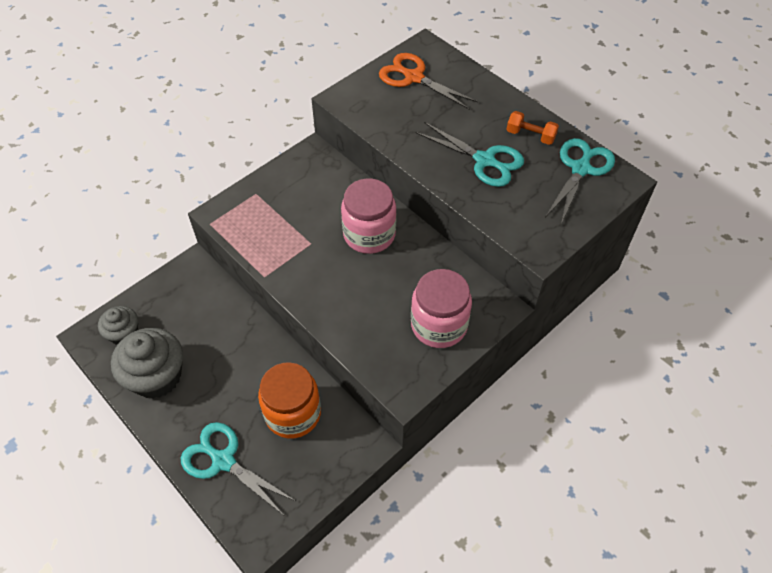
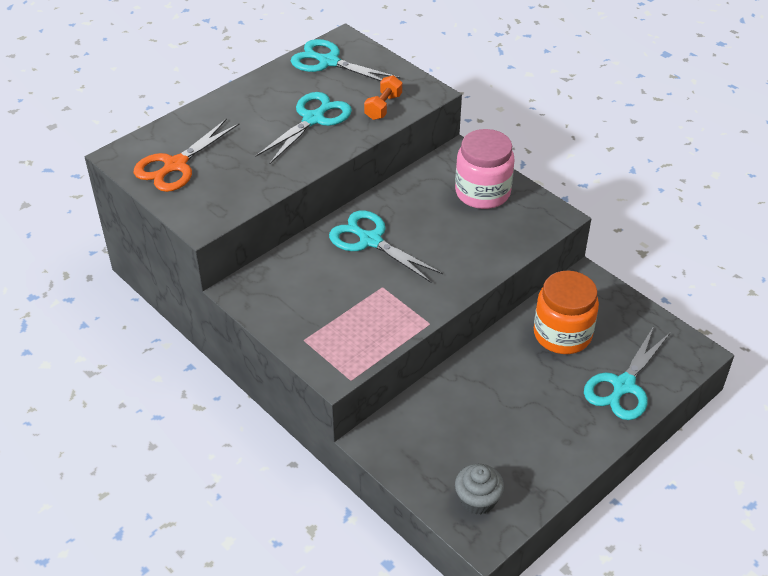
camera: 90 degrees left, 10 degrees down
(156, 376) = (533, 457): grey cupcake -> none
(369, 234) = (370, 240): pink jar -> turquoise scissors
(530, 135) = (280, 88): orange dumbbell -> orange dumbbell (383, 107)

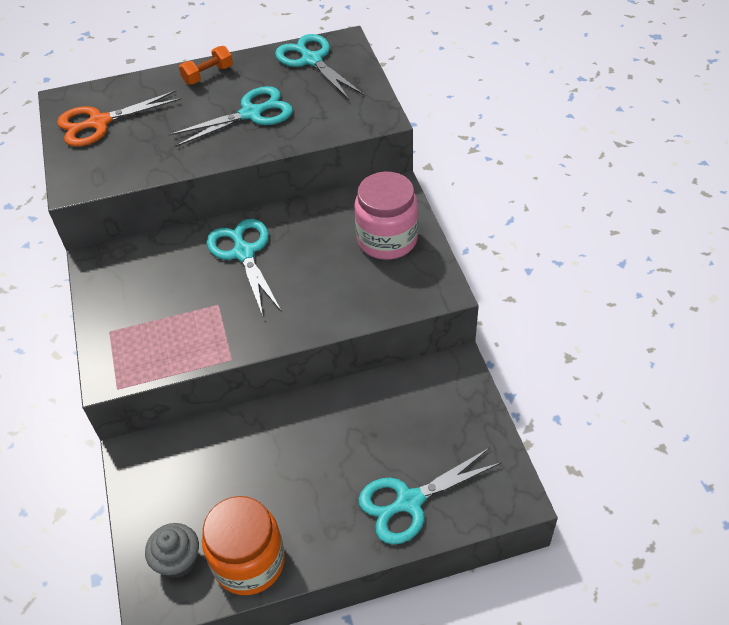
camera: 30 degrees right, 5 degrees up
(383, 107) = (324, 120): orange dumbbell -> orange dumbbell (208, 75)
(562, 334) = (389, 418): orange jar -> orange jar (249, 562)

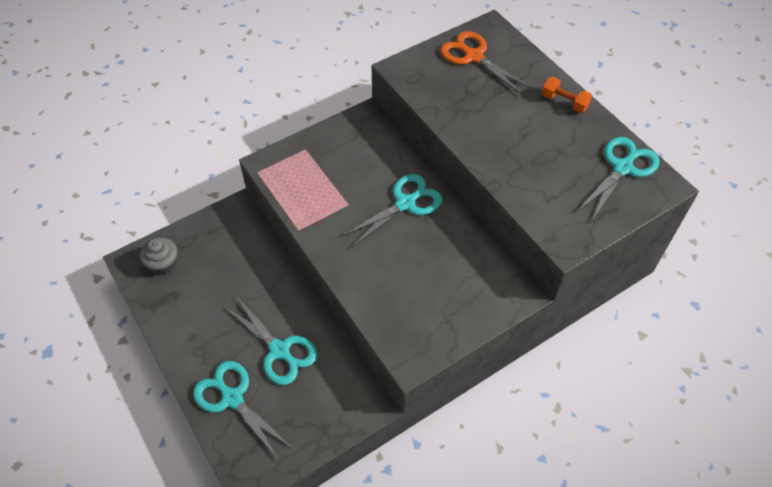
camera: 70 degrees right, 5 degrees up
(249, 562) = (168, 306): orange jar -> none
(251, 113) = (528, 147): turquoise scissors -> turquoise scissors (280, 350)
(387, 239) = (456, 301): pink jar -> none

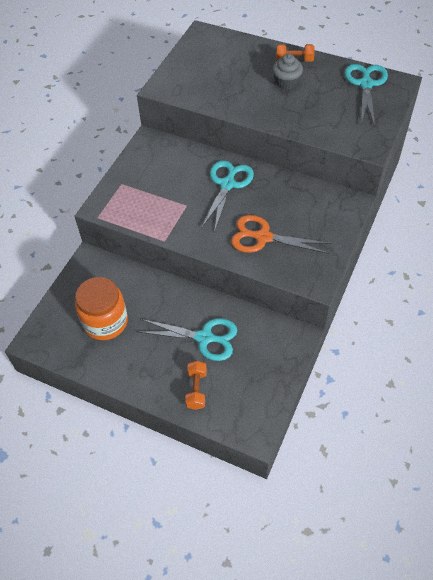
camera: 30 degrees left, 0 degrees up
(163, 264) = (62, 329): grey cupcake -> grey cupcake (286, 82)
(205, 279) = (105, 322): none -> orange jar
(232, 398) = (196, 389): turquoise scissors -> orange dumbbell
(473, 56) = (207, 57): orange scissors -> orange scissors (263, 237)

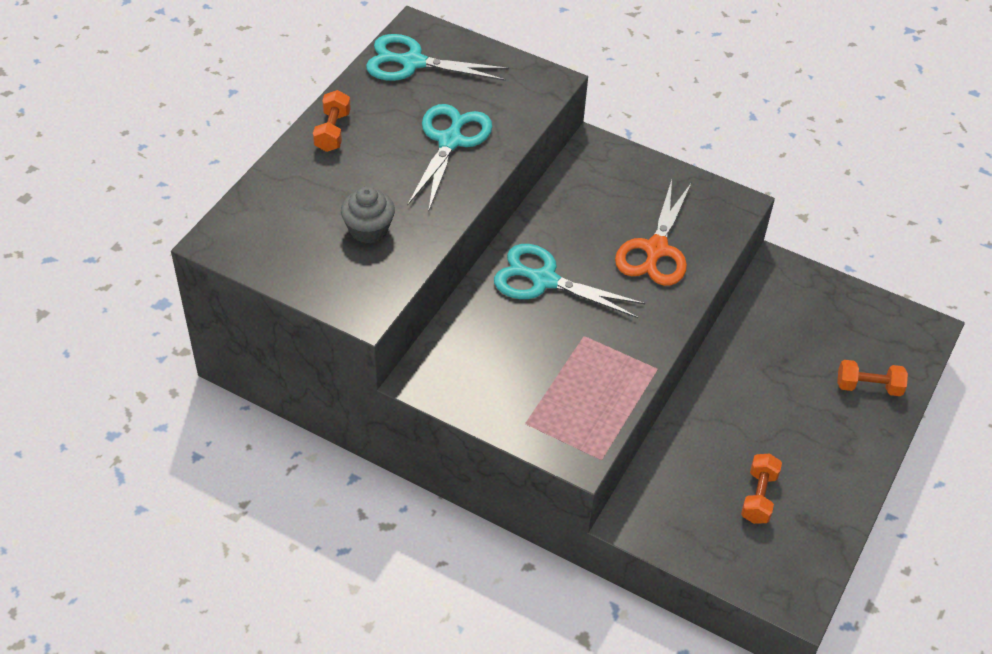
camera: 90 degrees left, 5 degrees down
(105, 322) = (758, 497): orange jar -> orange dumbbell
(205, 338) = (783, 371): turquoise scissors -> turquoise scissors (450, 141)
(286, 82) = (387, 148): grey cupcake -> grey cupcake (368, 229)

